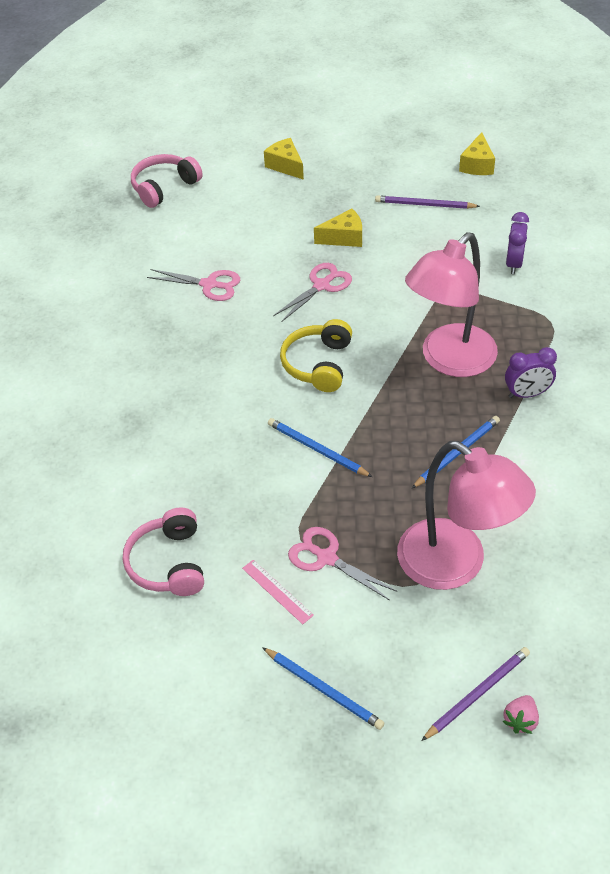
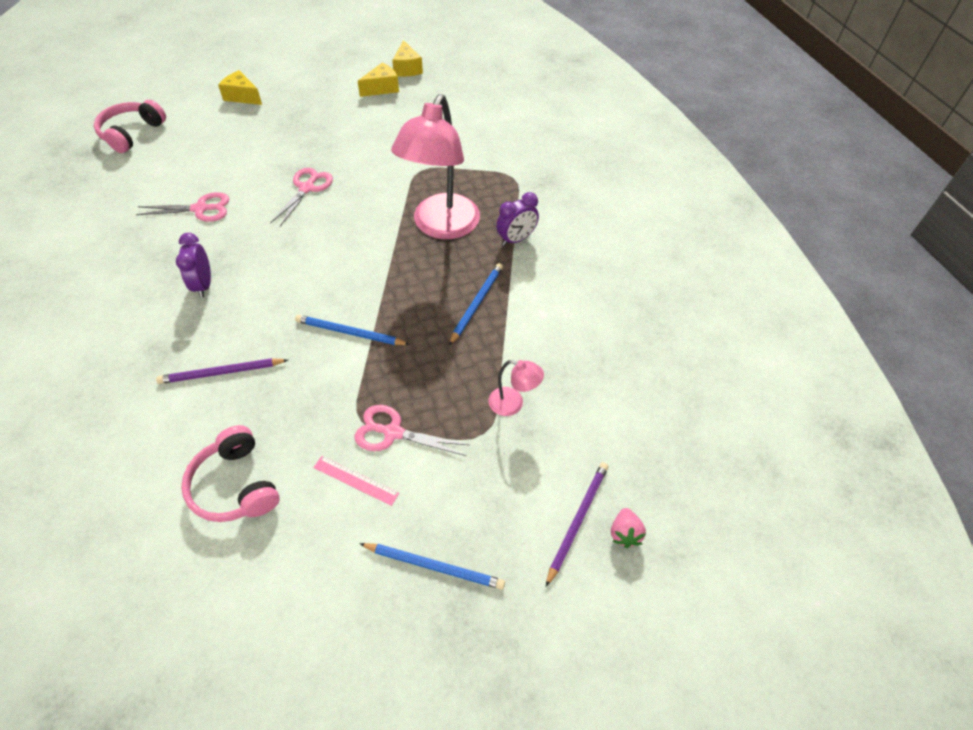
camera: 25 degrees left, 5 degrees up
(318, 364) = (326, 256): yellow headphones -> none
(344, 238) = (314, 145): yellow cheese -> yellow cheese (382, 88)
(424, 205) = (374, 106): purple pencil -> purple pencil (221, 372)
(456, 565) = (513, 404): pink lamp -> pink lamp, size x0.42
(514, 264) = (465, 138): purple clock -> purple clock (203, 285)

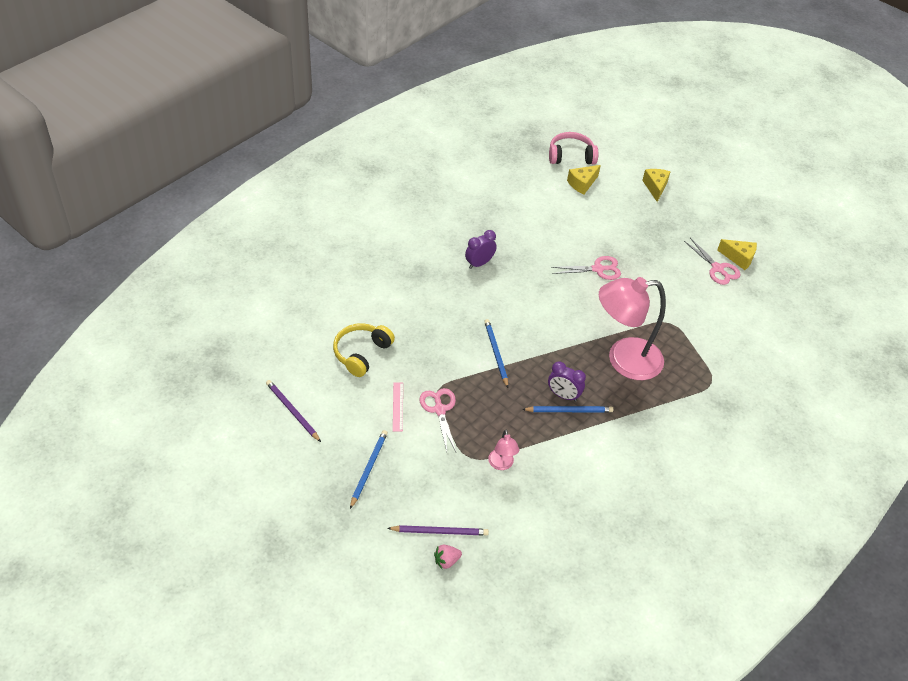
camera: 60 degrees right, 5 degrees down
(200, 209) = (536, 227): pink scissors -> pink scissors (717, 269)
(221, 372) = (425, 307): purple pencil -> purple pencil (292, 411)
(236, 485) = (361, 353): pink headphones -> yellow headphones
(407, 68) = (777, 262): yellow cheese -> yellow cheese (582, 184)
(434, 566) = (369, 468): blue pencil -> blue pencil turned 150 degrees counterclockwise
(516, 239) = (647, 410): purple clock -> purple clock (563, 395)

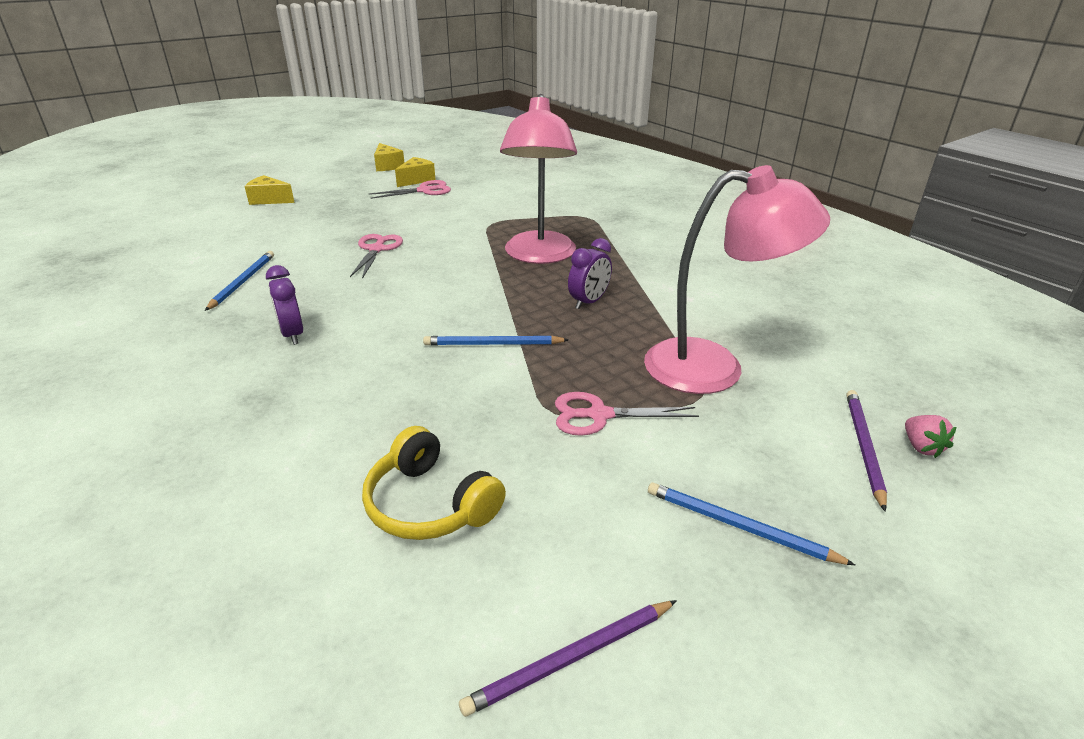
camera: 75 degrees left, 15 degrees down
(398, 406) = (584, 466): pink ruler -> none
(501, 464) = (714, 367): pink lamp -> pink lamp, size x2.35
(569, 411) = (616, 301): blue pencil -> blue pencil (243, 282)
(571, 156) = (149, 237): pink headphones -> none
(582, 184) = (212, 237): yellow cheese -> yellow cheese (387, 166)

